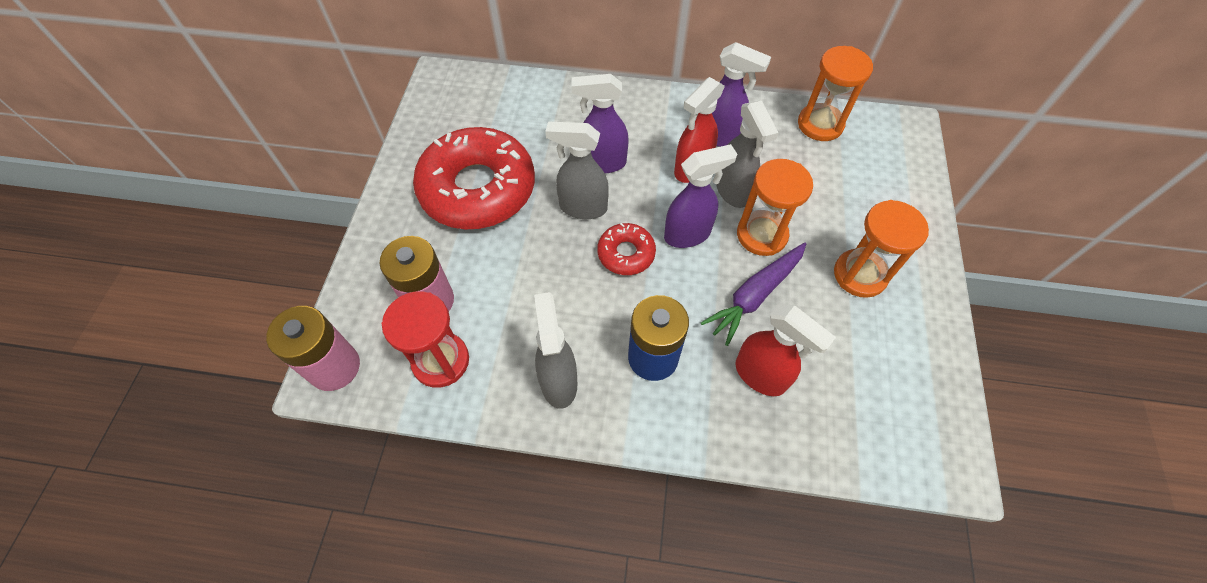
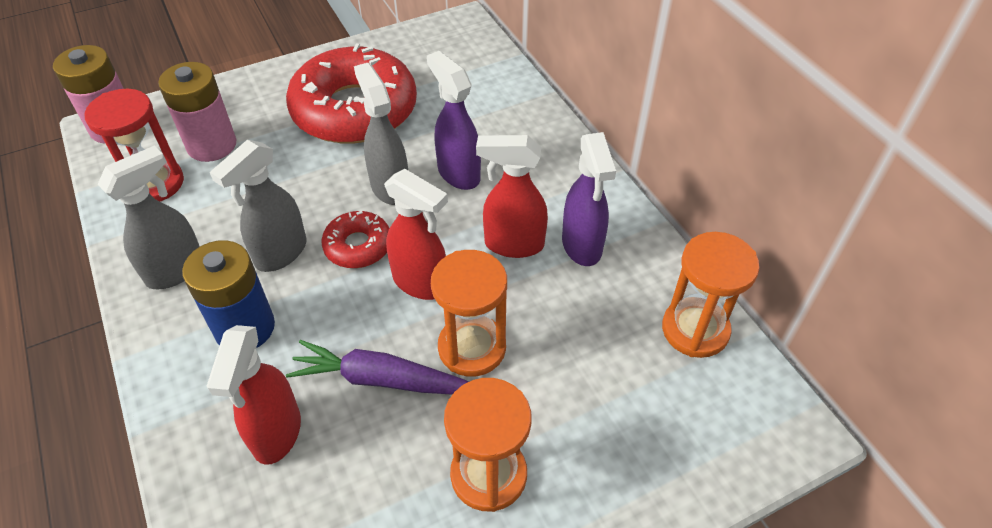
camera: 55 degrees right, 10 degrees down
(688, 234) = (421, 283): purple spray bottle -> red spray bottle
(733, 191) = (512, 293): grey spray bottle -> grey spray bottle (280, 253)

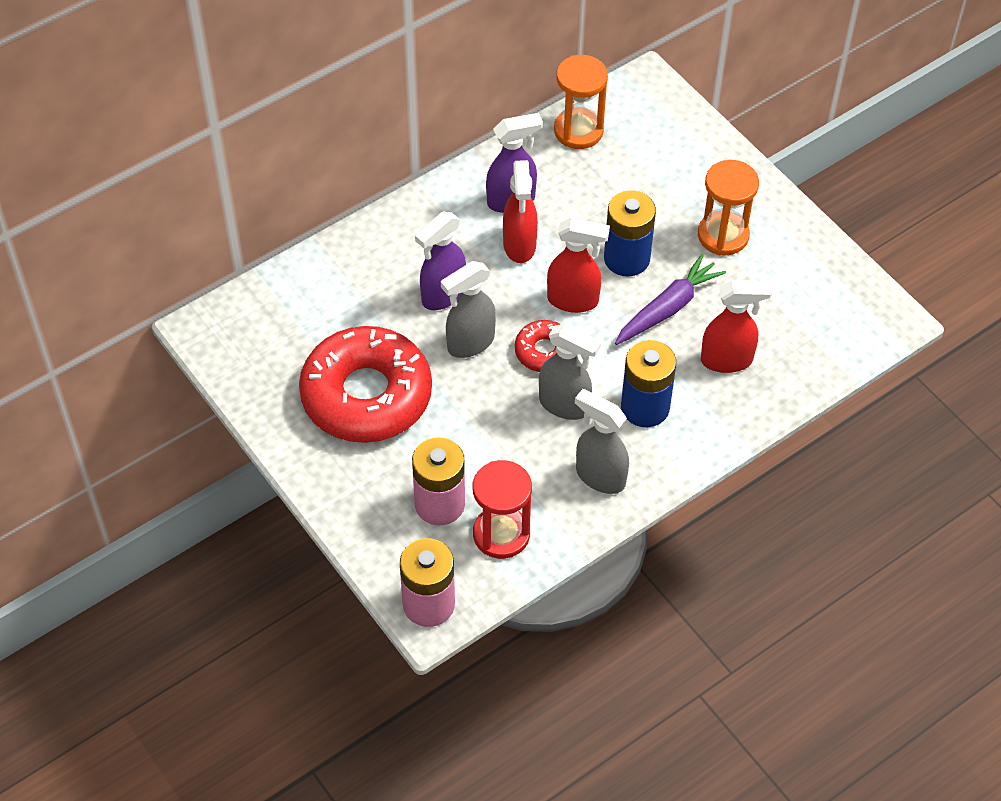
camera: 100 degrees left, 5 degrees up
(381, 379) = (668, 308): purple carrot -> purple carrot turned 135 degrees counterclockwise
(421, 283) = (573, 300): red spray bottle -> red spray bottle turned 75 degrees clockwise
(472, 348) = (626, 258): orange hourglass -> blue battery

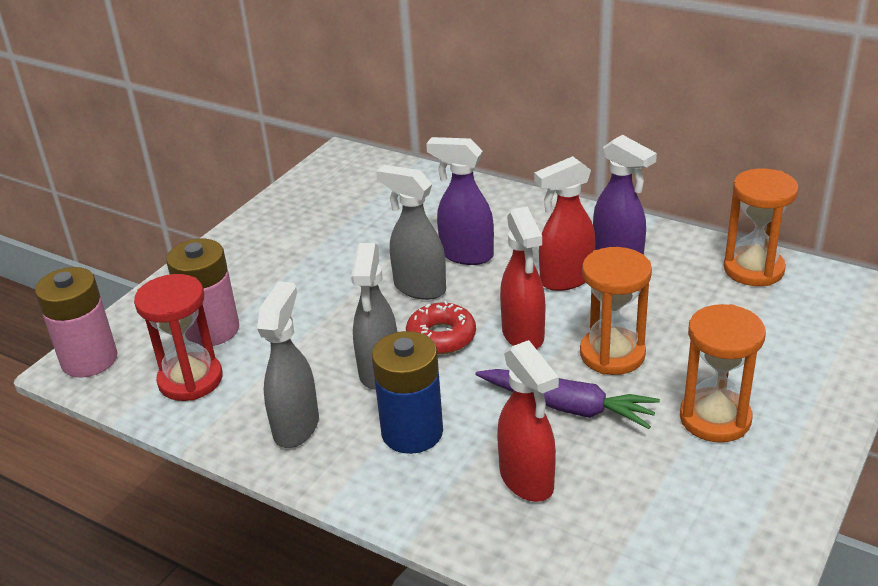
camera: 70 degrees right, 20 degrees down
(366, 395) = (319, 251): red donut -> none
(626, 258) = (612, 354): blue battery -> orange hourglass

